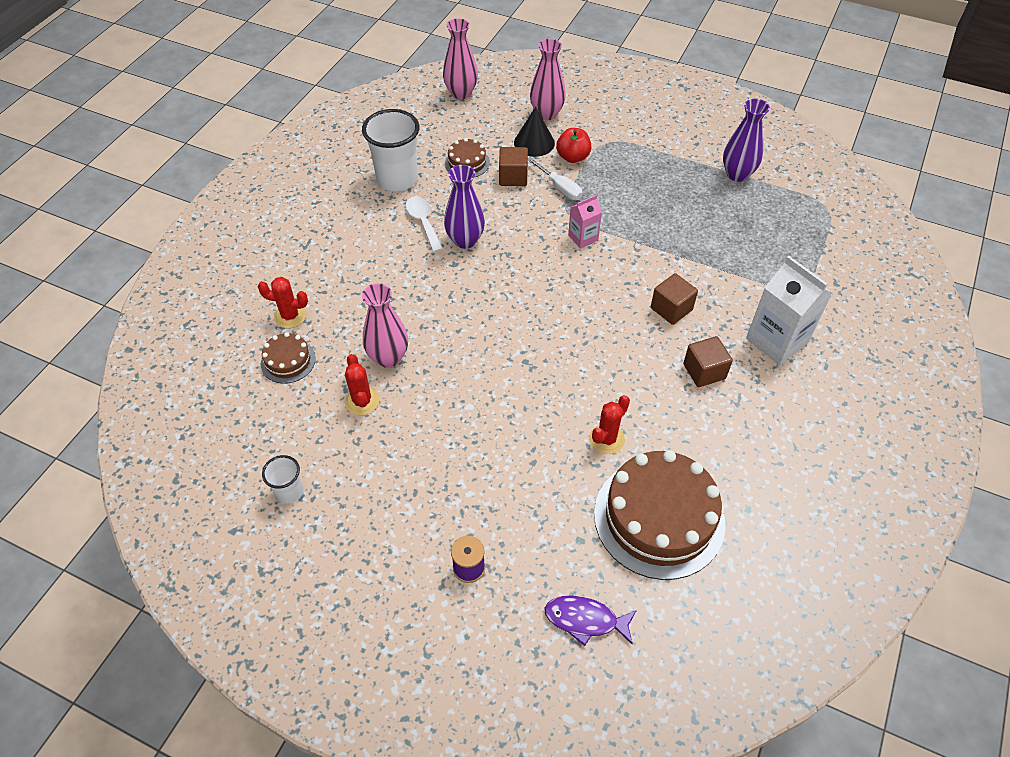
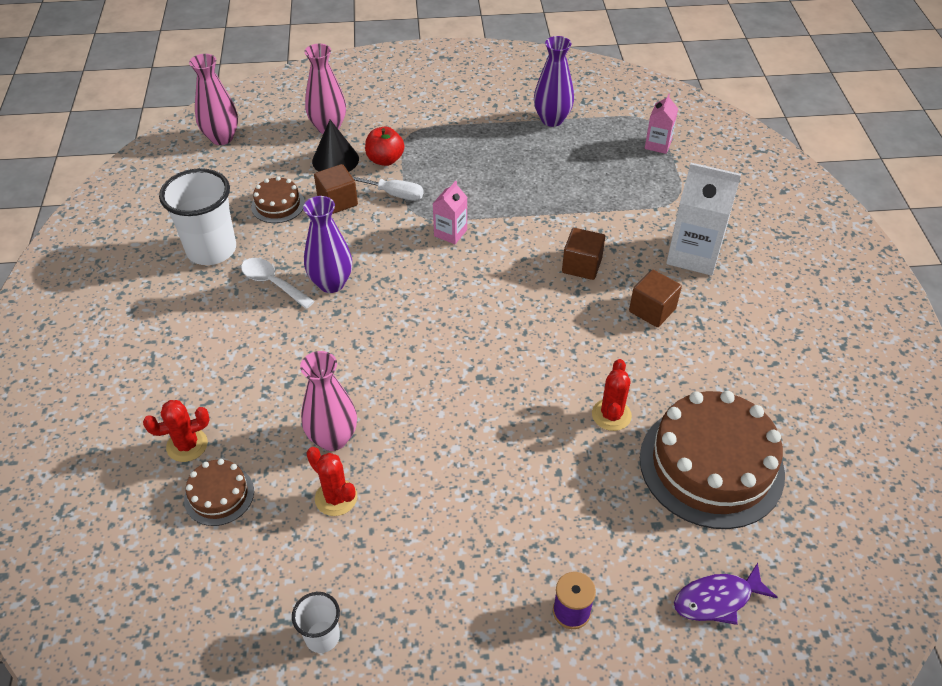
camera: 30 degrees left, 5 degrees down
(817, 232) = (658, 145): none -> pink carton

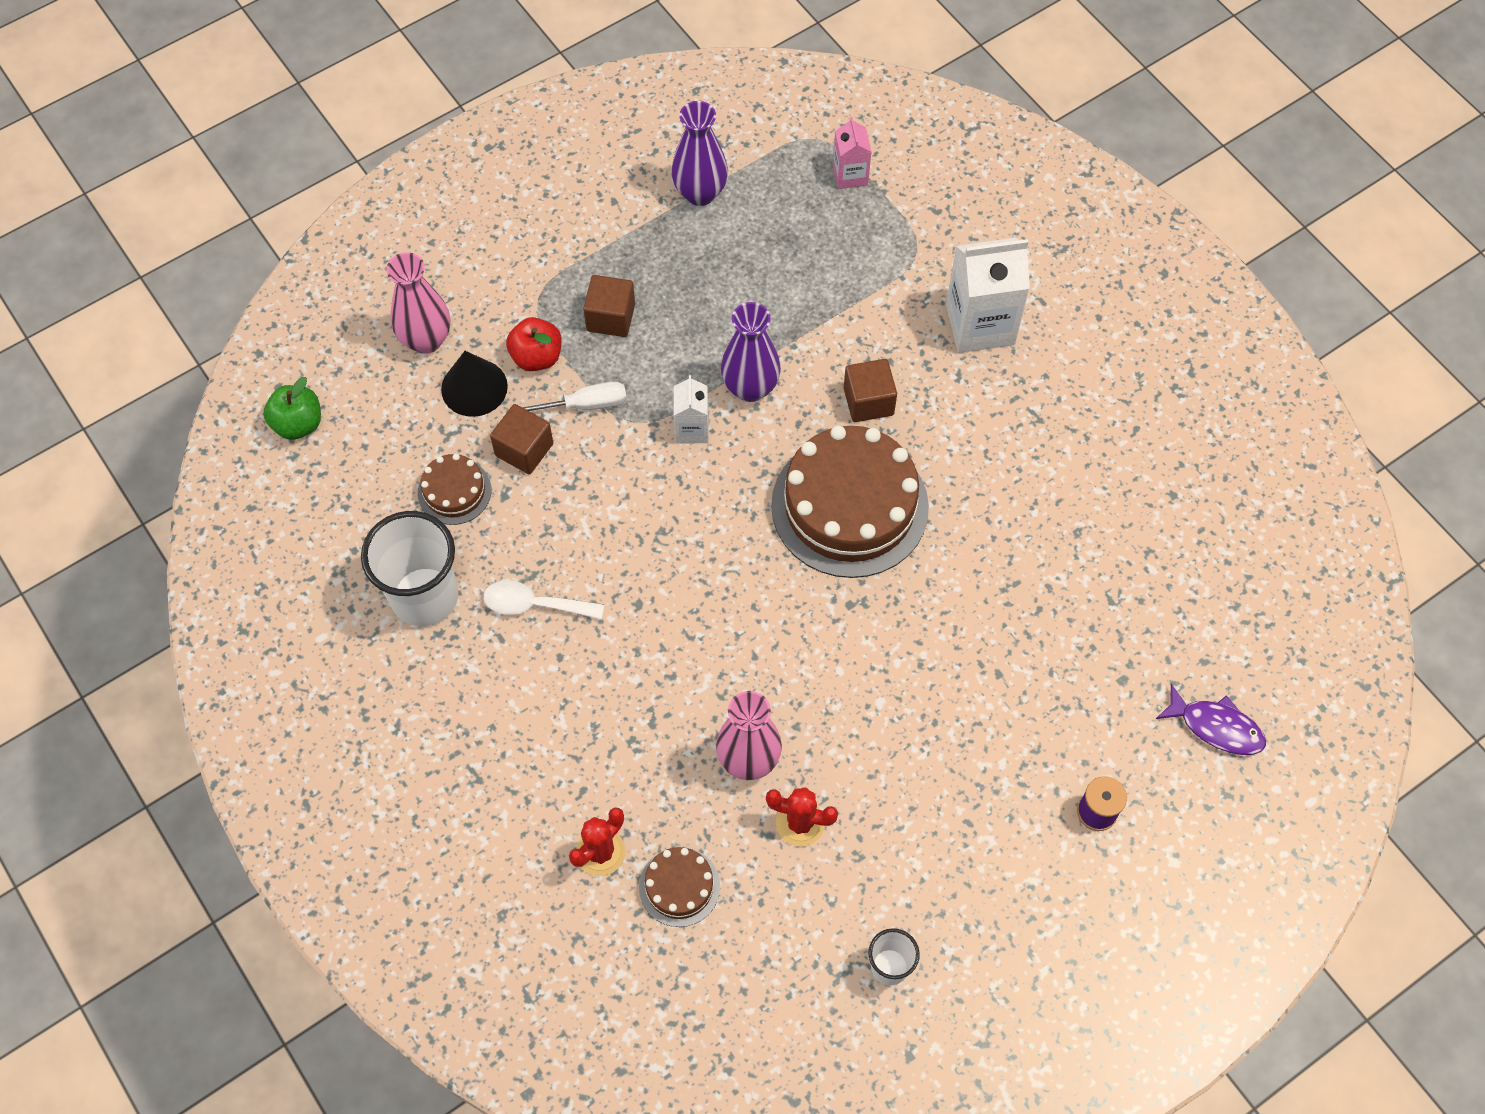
camera: 30 degrees left, 15 degrees up
(222, 138) = (298, 424): pink vase -> green apple
(331, 283) = (604, 569): purple vase -> purple vase (750, 387)
(450, 233) = (692, 429): pink carton -> white carton
(611, 415) = (1011, 579): red cactus -> none
(652, 310) = (978, 424): brown cube -> brown cube (610, 317)
(711, 465) = (1137, 586): brown cake -> brown cake (849, 506)
(717, 599) = (1216, 727): purple fish -> purple fish turned 105 degrees counterclockwise

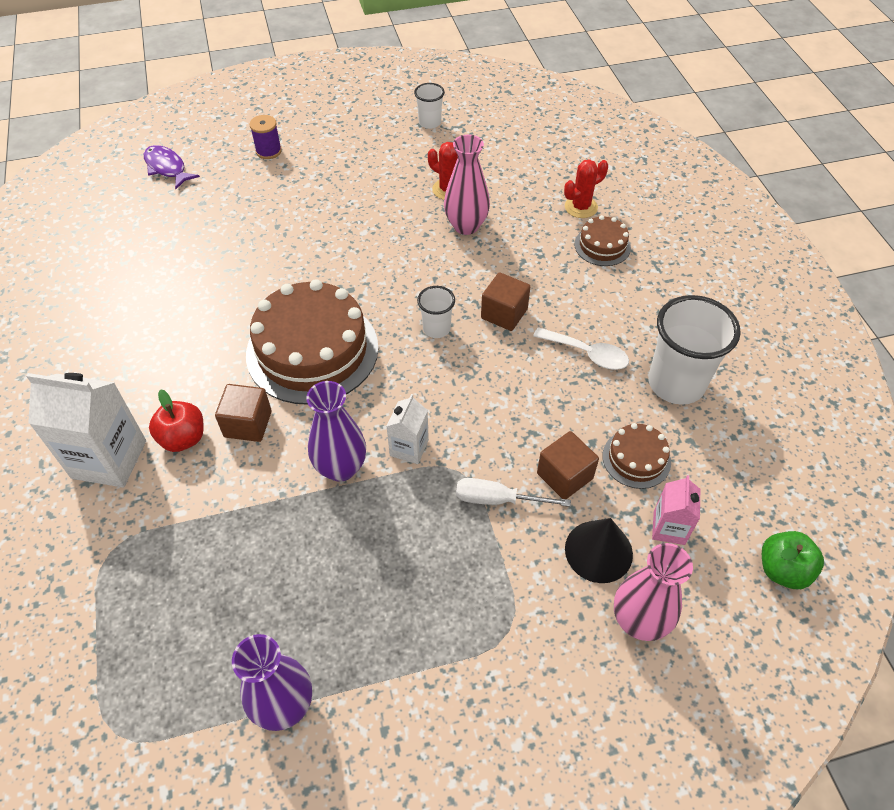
camera: 160 degrees left, 10 degrees down
(537, 357) = (528, 563): red apple -> red apple (183, 438)
(610, 317) = (441, 581): brown cube -> brown cube (504, 314)
(679, 886) = (536, 181): brown cake -> brown cake (602, 246)
(722, 581) = (436, 328): none -> white cup
(850, 175) = (113, 668): pink carton -> pink carton (669, 528)

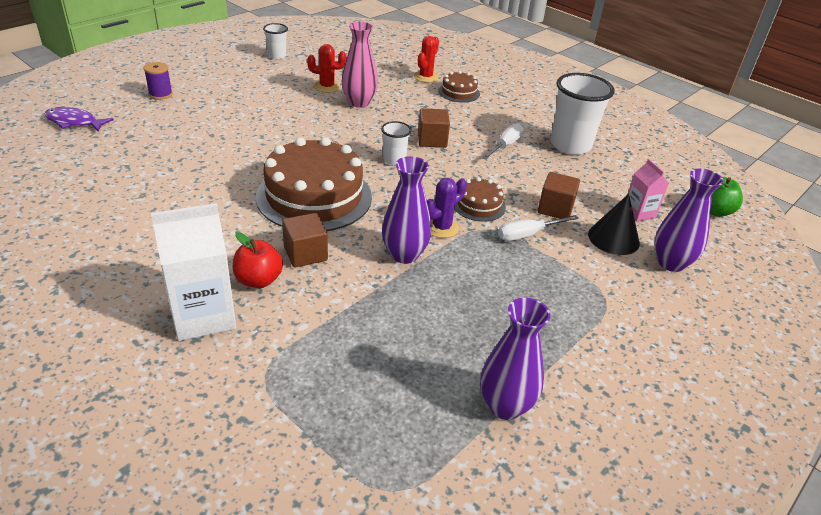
camera: 35 degrees left, 15 degrees down
(409, 448) = (441, 228): white carton -> purple cactus
(587, 354) = (505, 146): white spoon -> white screwdriver
(636, 458) = (586, 187): brown cake -> brown cake (479, 205)
(639, 621) = (671, 263): pink vase -> purple vase

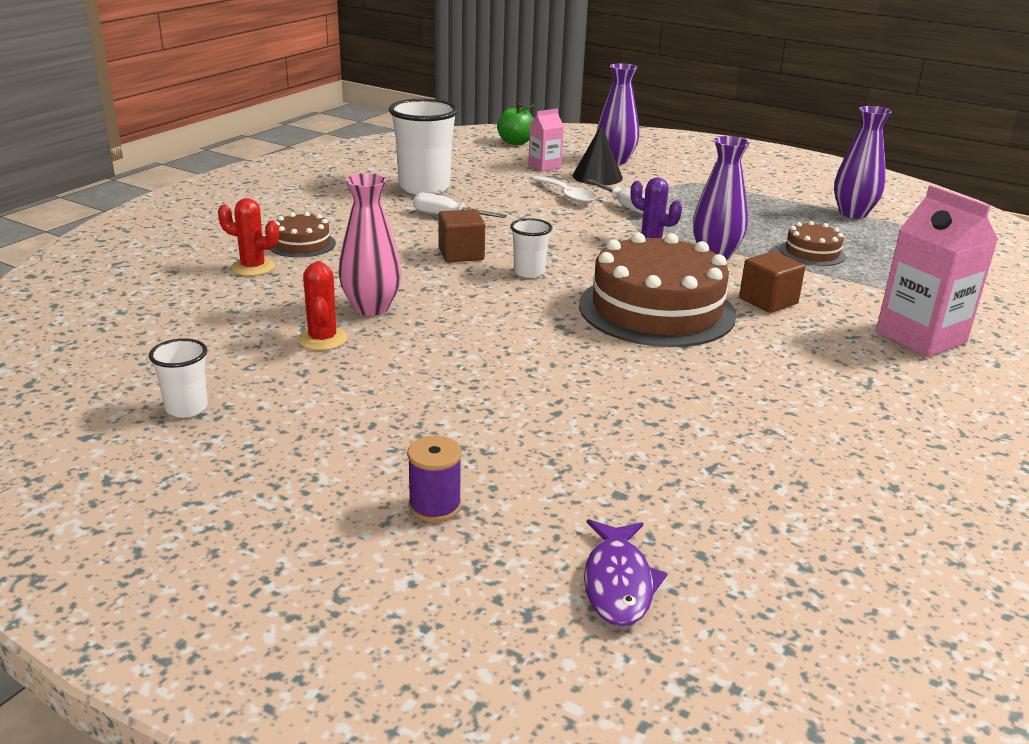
camera: 100 degrees left, 10 degrees down
(203, 316) = (920, 337): white carton -> pink carton
(258, 280) = (837, 318): red apple -> none
(479, 205) = (592, 226): brown cake -> brown cake (812, 253)
(555, 209) = (567, 196): brown cube -> white spoon

